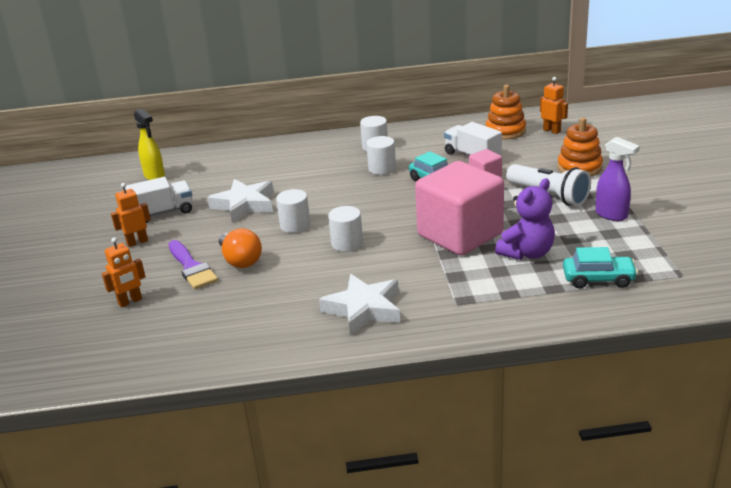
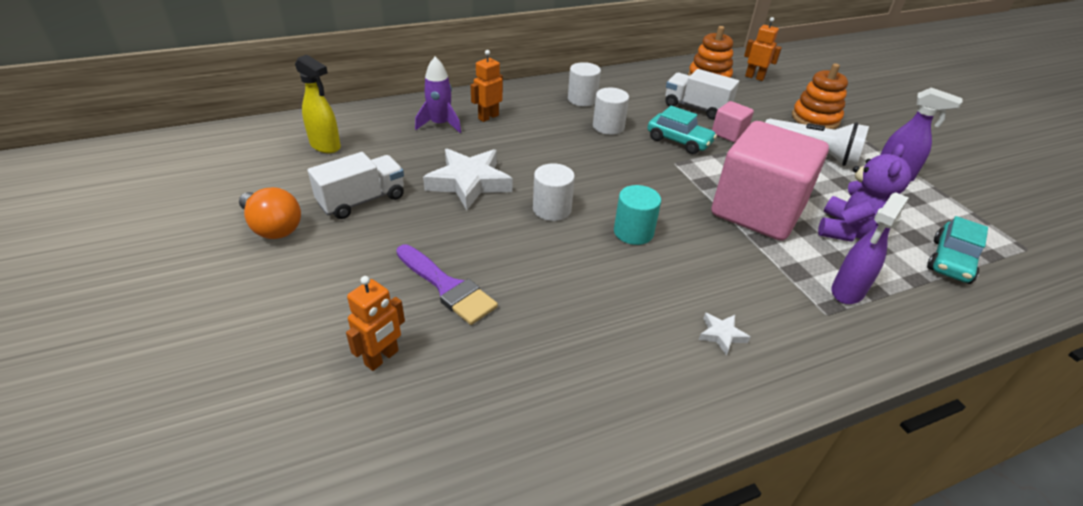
camera: 20 degrees left, 10 degrees up
(137, 242) = (346, 250): orange robot -> orange robot (488, 117)
(240, 261) = (510, 270): orange light bulb -> orange light bulb (273, 227)
(246, 163) = (440, 124): none -> purple rocket
(347, 243) = (633, 232): white cylinder -> turquoise cylinder
(364, 309) = (721, 335): white star -> white star, size x0.44
(486, 292) = (847, 292): none -> purple spray bottle
(598, 279) = (950, 261): turquoise car -> turquoise car turned 135 degrees clockwise

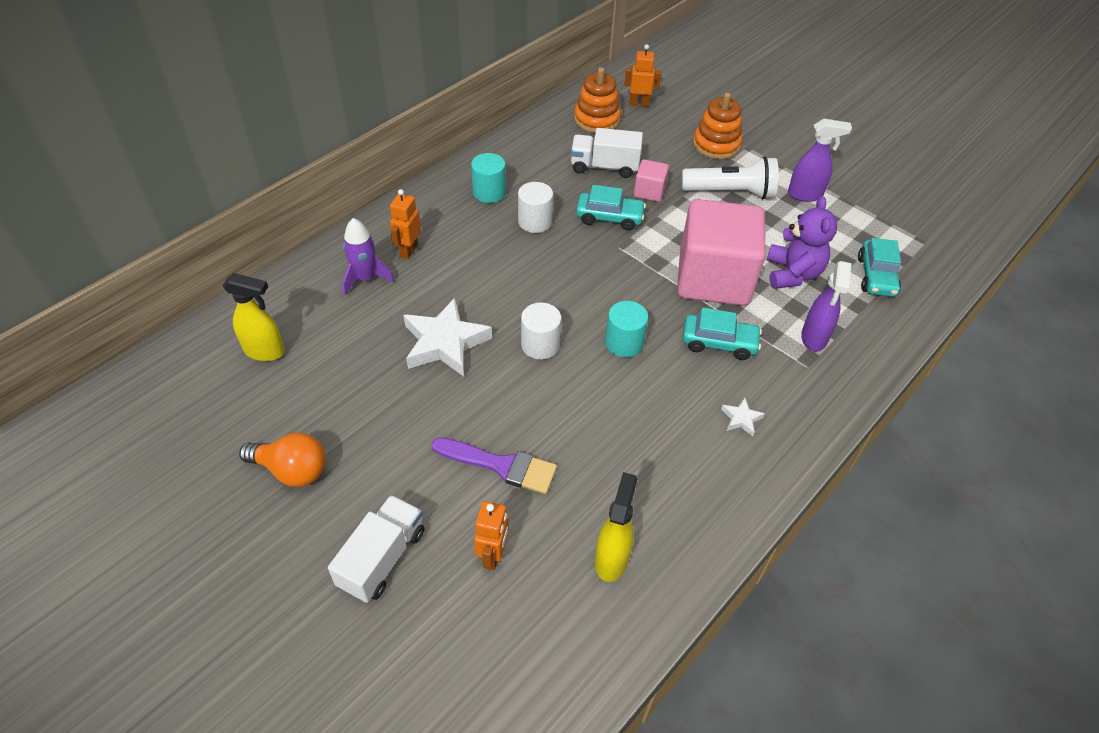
camera: 25 degrees left, 10 degrees up
(362, 200) = (356, 404): white truck -> white truck (382, 558)
(496, 410) = (611, 559): none -> yellow spray bottle
(582, 99) = (489, 192): white cylinder -> turquoise cylinder
(733, 262) = (719, 343): none -> turquoise car

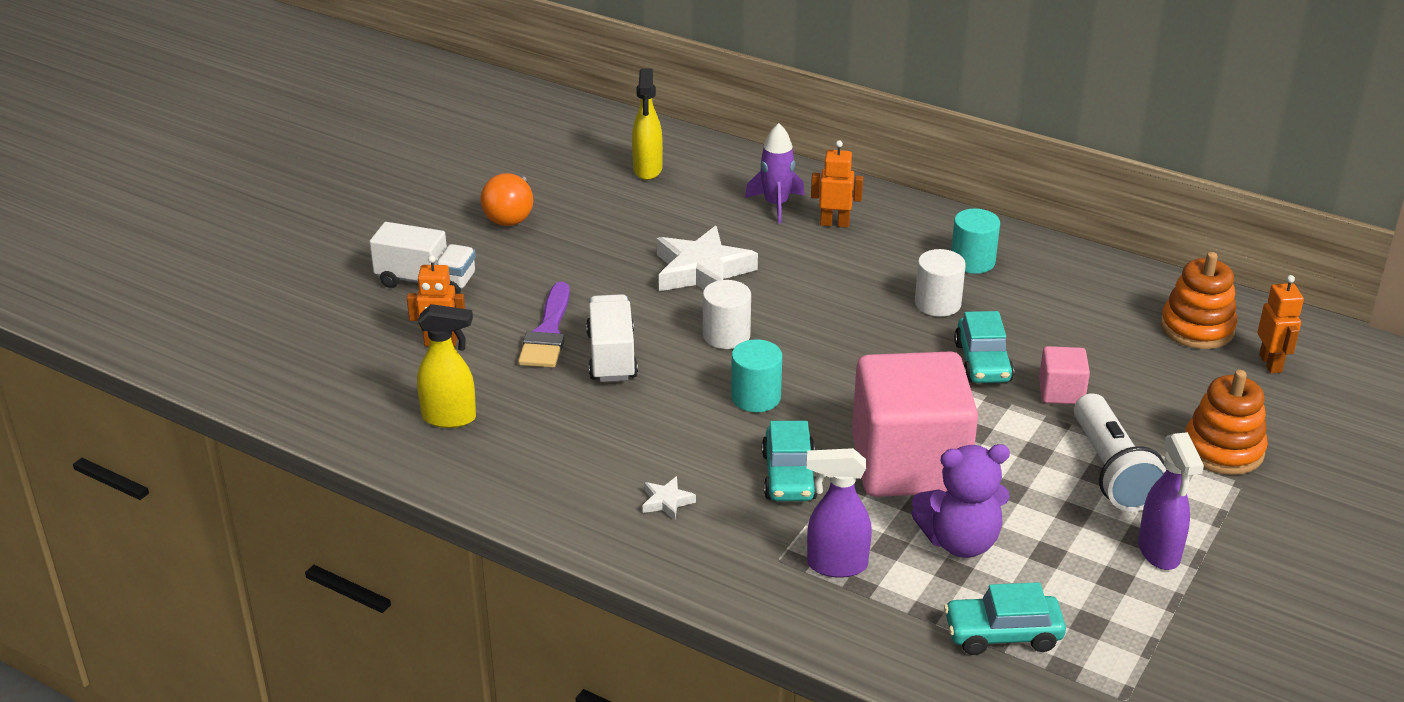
camera: 80 degrees right, 15 degrees down
(604, 167) = (1090, 347): white truck -> white truck (612, 356)

